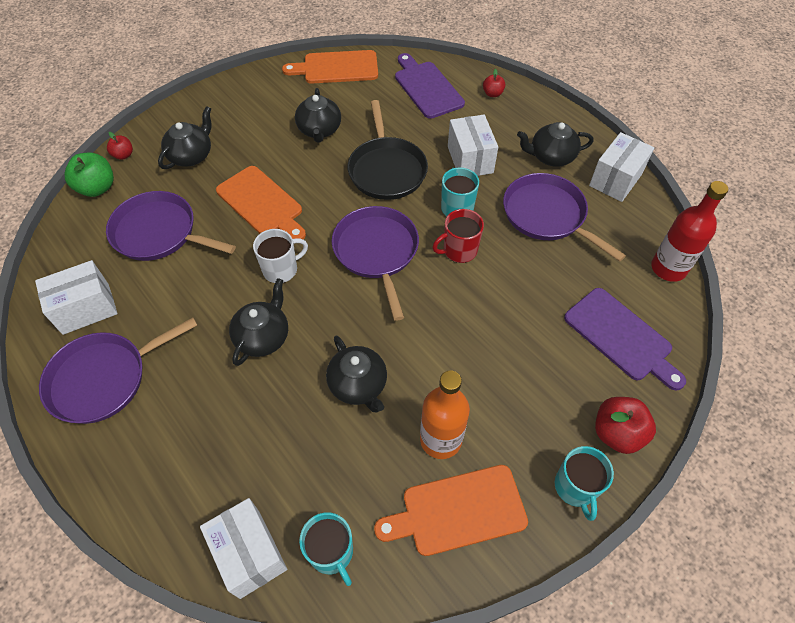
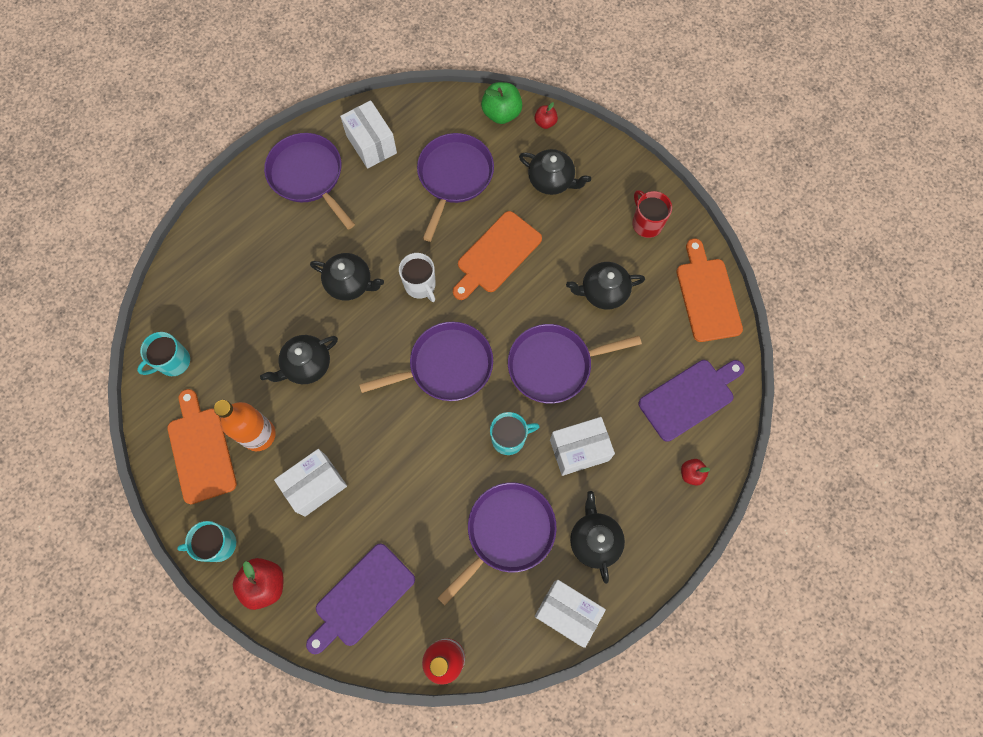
camera: 85 degrees right, 15 degrees up
(249, 553) = (174, 307): white box -> white box (315, 486)
(386, 170) = (554, 365): black pan -> purple pan
(459, 250) = (453, 442): red mug -> red mug (646, 223)

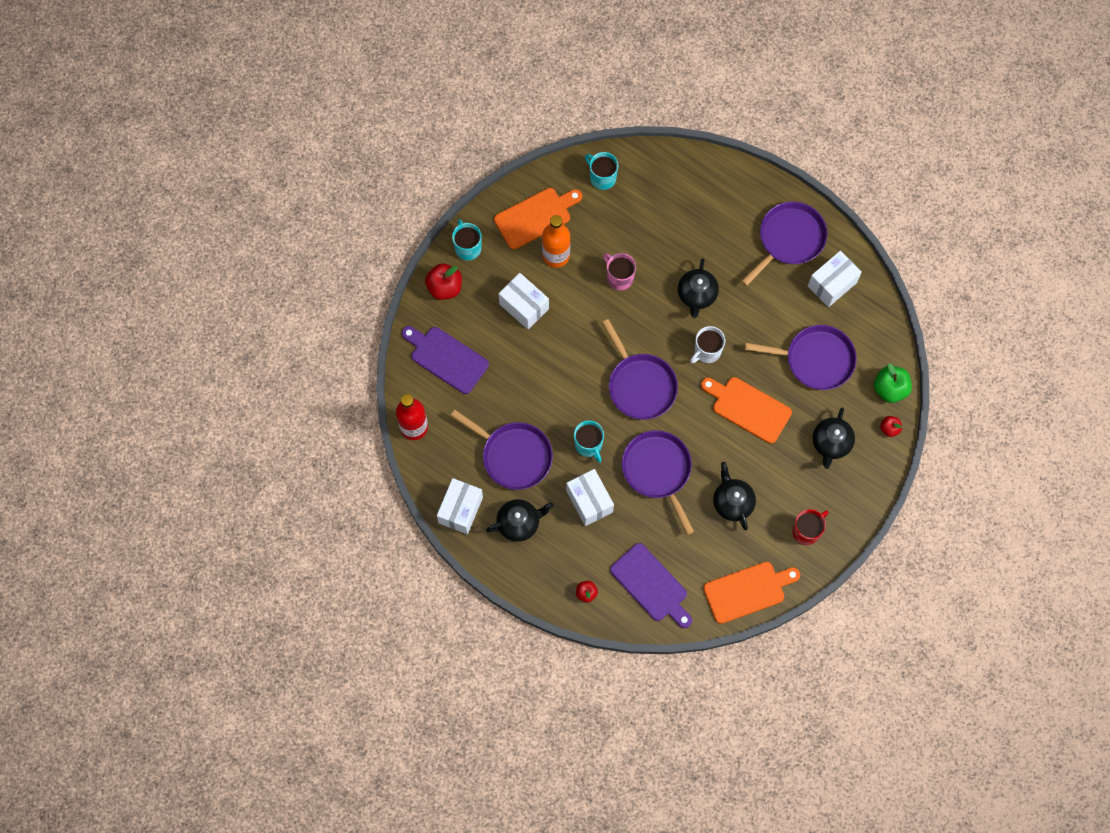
camera: 80 degrees right, 0 degrees up
(306, 365) = (619, 277): black teapot -> pink mug

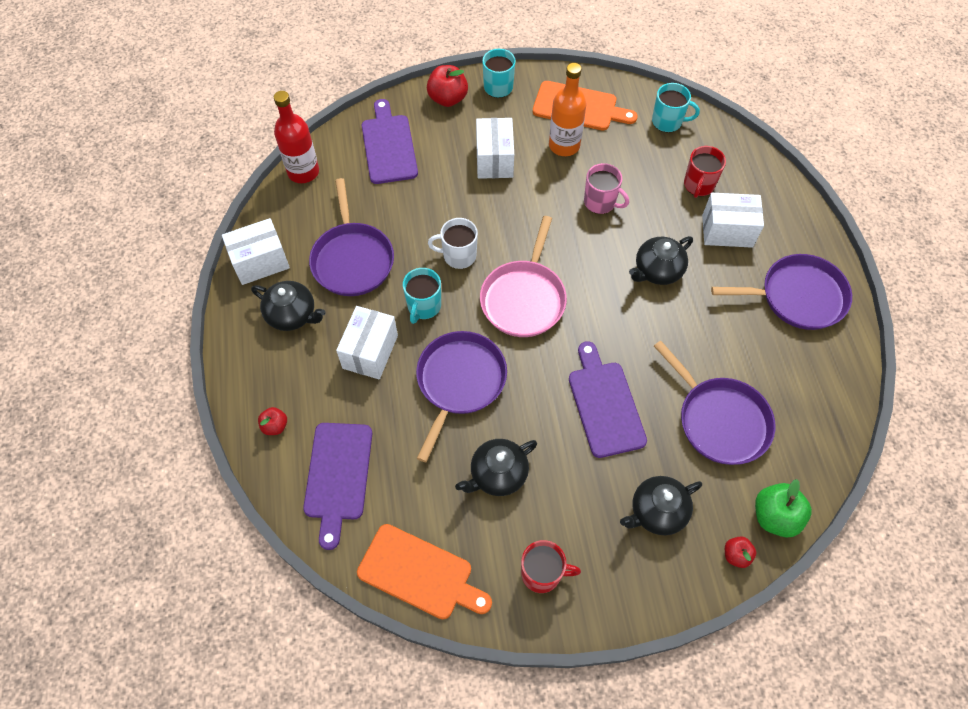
camera: 45 degrees right, 10 degrees down
(602, 177) = (668, 122): turquoise mug -> turquoise mug turned 105 degrees clockwise
(619, 277) = (600, 202): pink mug -> pink mug turned 120 degrees clockwise
(640, 385) = (524, 298): purple pan -> pink pan
(665, 210) = (698, 185): none -> red mug
(707, 351) = (617, 323): white mug -> white mug (458, 255)
(732, 502) = (498, 474): black teapot -> black teapot turned 150 degrees counterclockwise
(748, 408) = (604, 404): orange cutting board -> purple cutting board
(832, 284) = (805, 368): white box -> white box (727, 231)

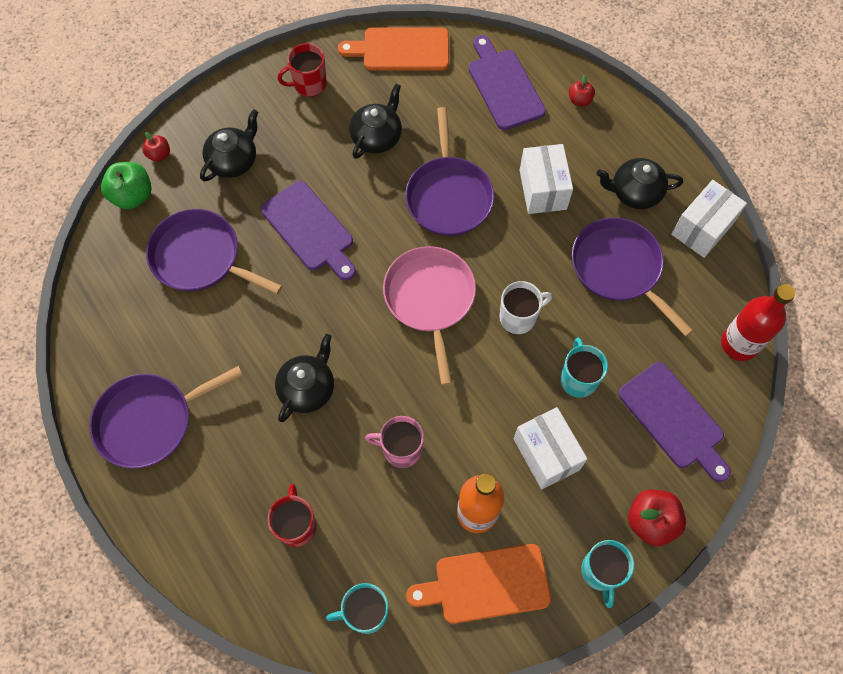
camera: 155 degrees right, 5 degrees up
(423, 306) = (521, 251): turquoise mug -> turquoise mug (578, 378)
(727, 231) = (246, 473): white box -> none

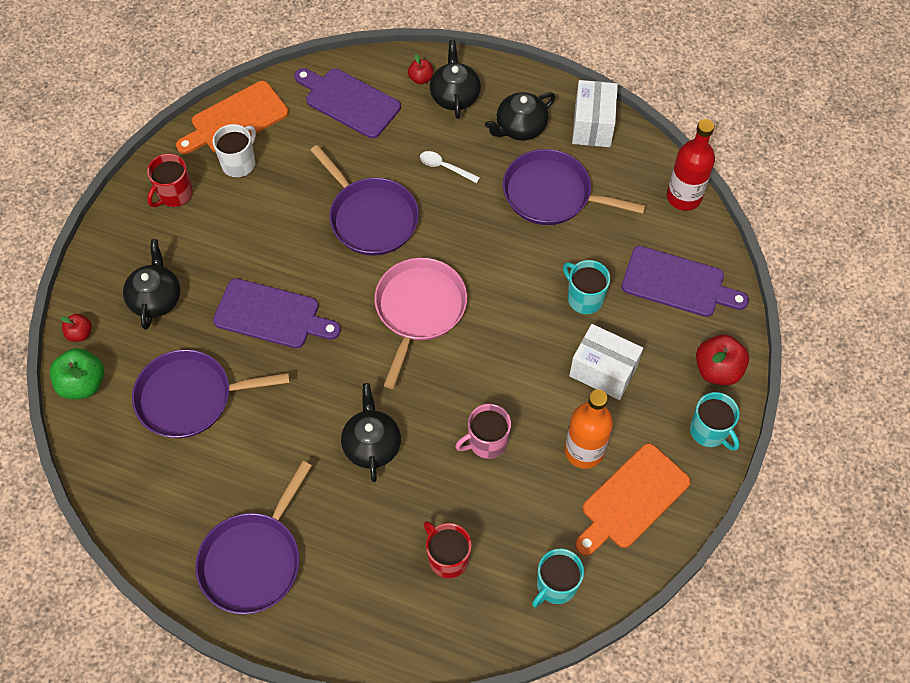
camera: 35 degrees left, 5 degrees down
(377, 137) = (271, 204): black teapot -> black teapot (454, 96)
(430, 299) = (419, 309): pink pan -> pink pan turned 60 degrees clockwise
(519, 317) = (502, 279): white mug -> white mug (239, 163)
(543, 189) = (445, 167): white box -> white spoon

